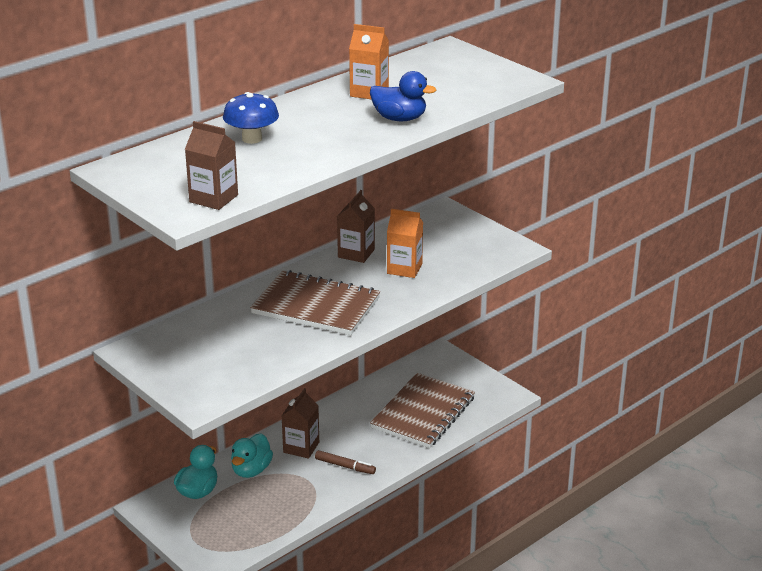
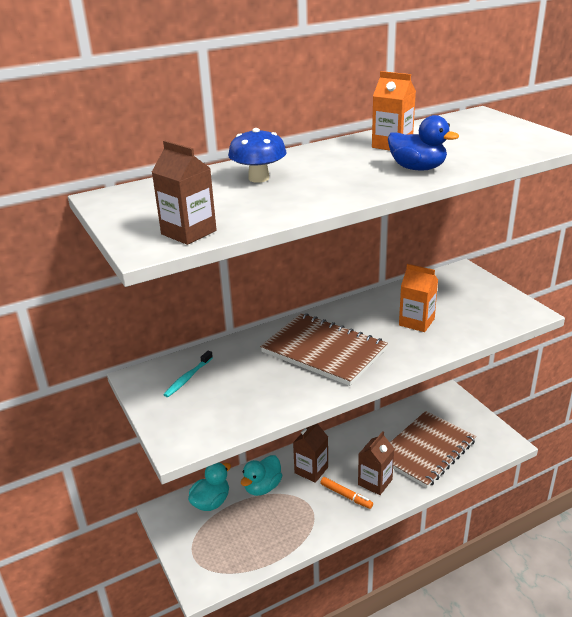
camera: 15 degrees right, 0 degrees up
(183, 346) = (188, 378): none -> turquoise toothbrush
(345, 466) = (346, 496): brown marker -> orange marker
(356, 253) = (374, 303): brown carton -> brown carton (375, 482)

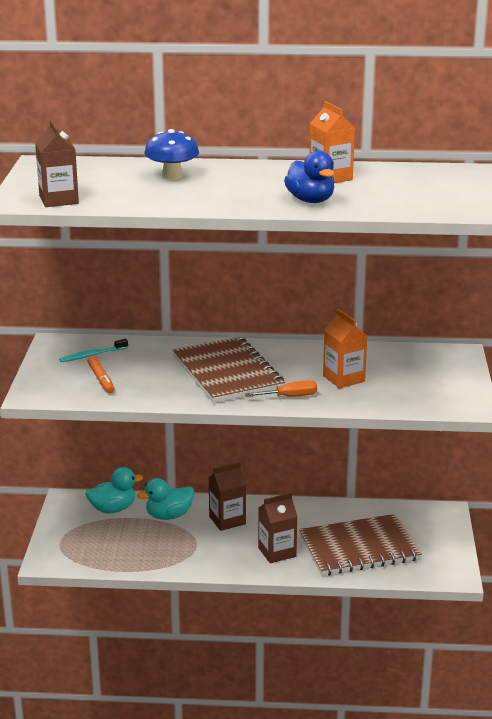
camera: 30 degrees right, 5 degrees down
(346, 496) = (237, 551): orange marker -> orange marker (101, 379)
(399, 354) = (290, 397): none -> orange screwdriver

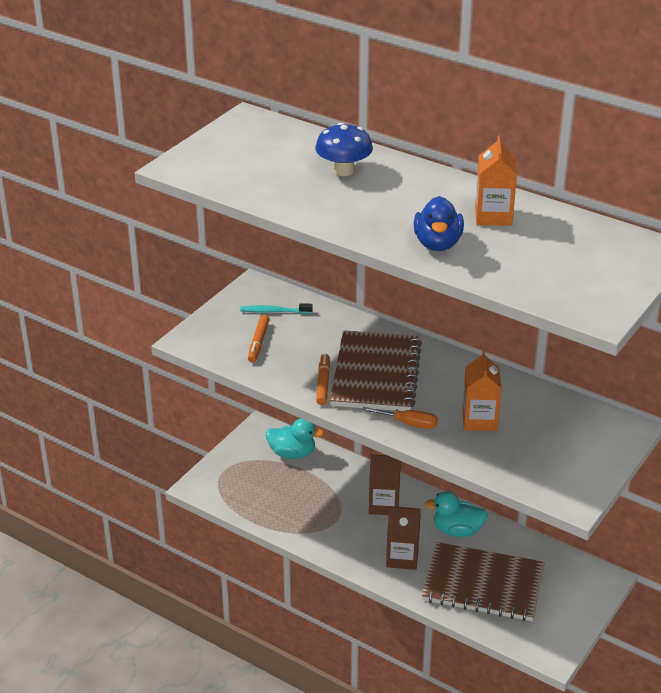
camera: 30 degrees right, 10 degrees up
(59, 200) = (212, 174): brown carton -> none
(169, 516) = (335, 479): turquoise duck -> turquoise duck (457, 530)
(188, 390) = (323, 383): none -> orange marker

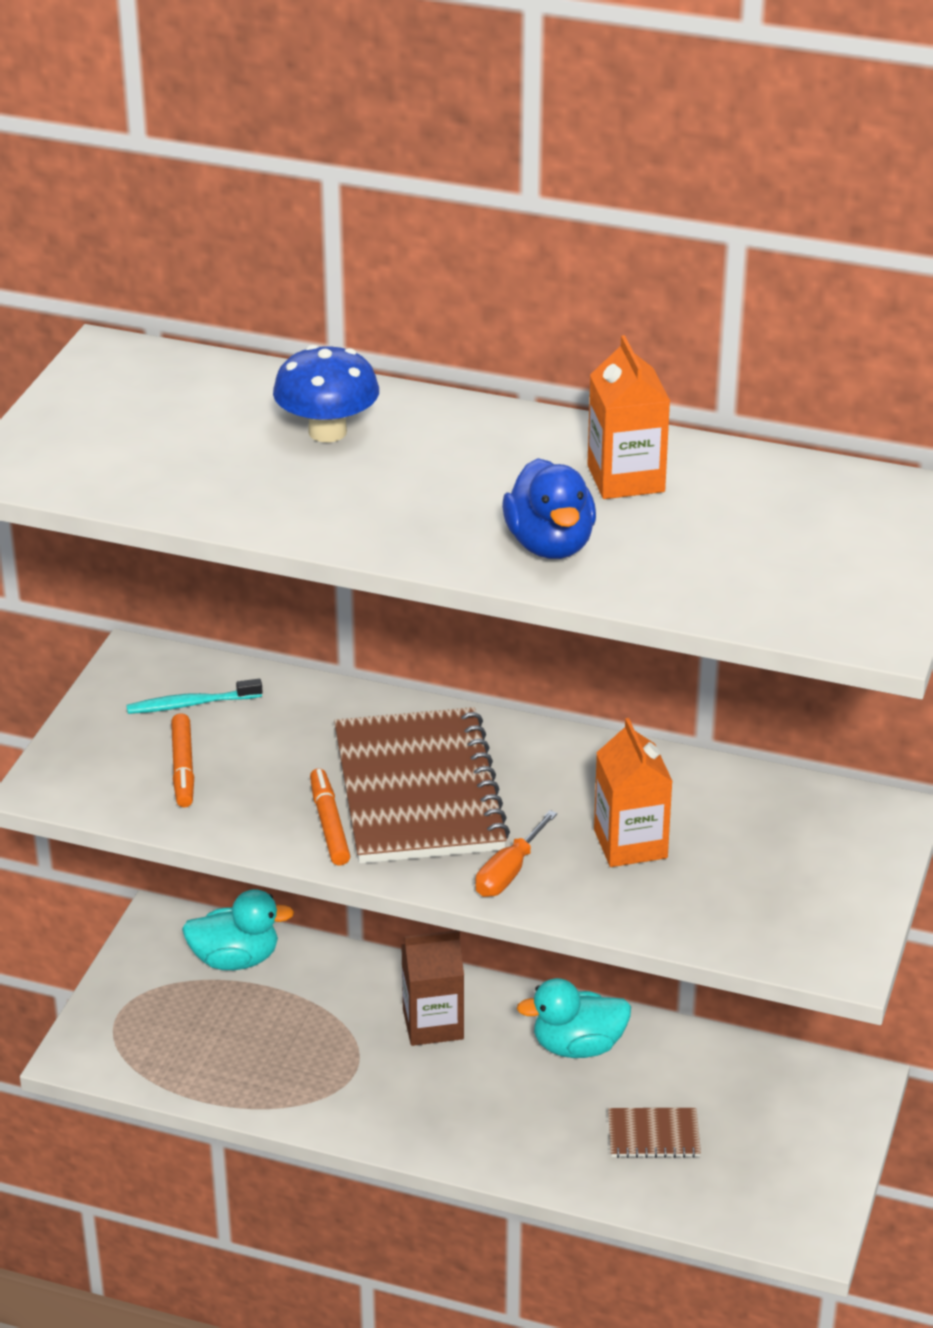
camera: 15 degrees left, 0 degrees up
(402, 558) = (496, 1115): brown carton -> none
(408, 423) = (509, 872): orange screwdriver -> orange screwdriver turned 120 degrees clockwise
(483, 584) = (653, 1135): brown notebook -> brown notebook, size x0.44

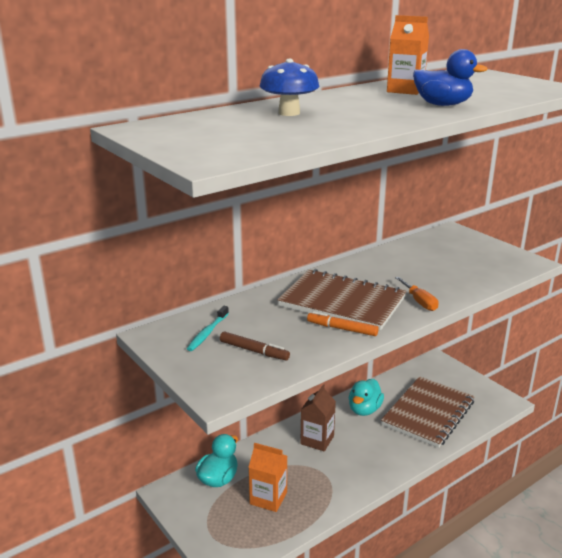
camera: 55 degrees left, 10 degrees down
(183, 768) = (254, 351): orange marker -> brown marker
(630, 844) = (425, 274): orange carton -> orange carton (268, 498)
(653, 1135) = (428, 413): brown notebook -> brown notebook, size x2.26

